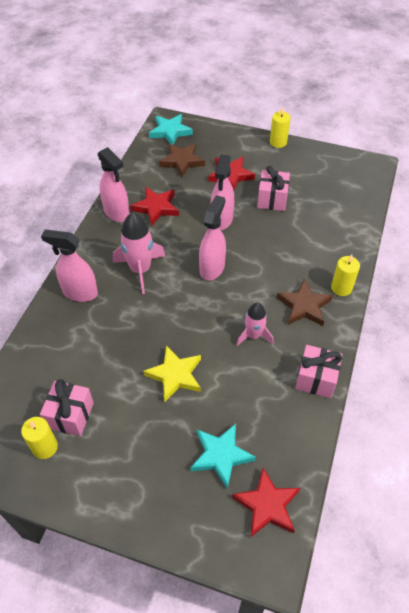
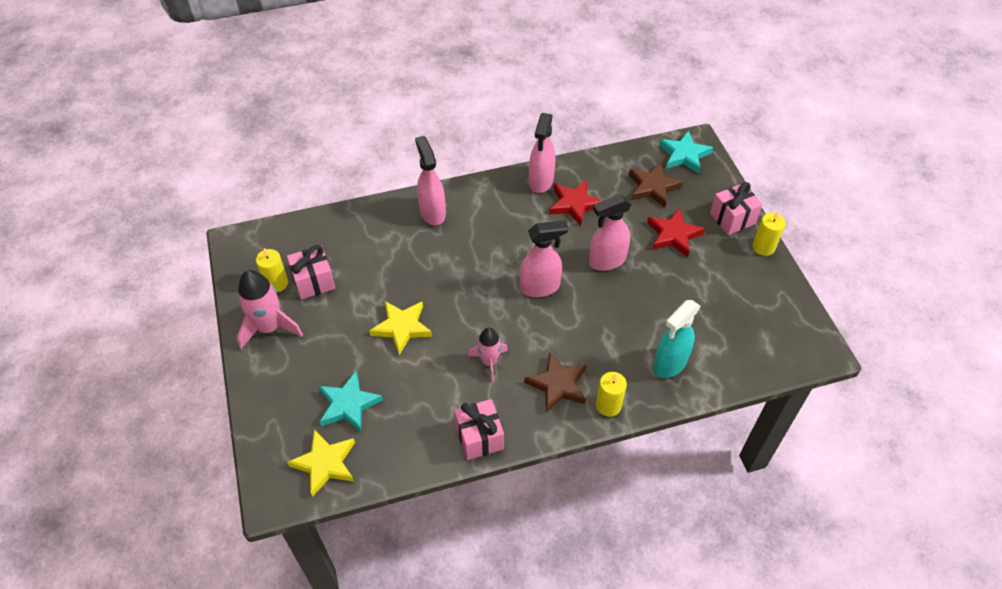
camera: 55 degrees right, 0 degrees up
(140, 270) = (492, 237): pink rocket -> pink rocket (269, 327)
(267, 505) = (325, 463): red star -> yellow star
(272, 199) = (673, 286): pink gift -> pink gift (732, 218)
(331, 237) = (669, 364): none -> turquoise spray bottle

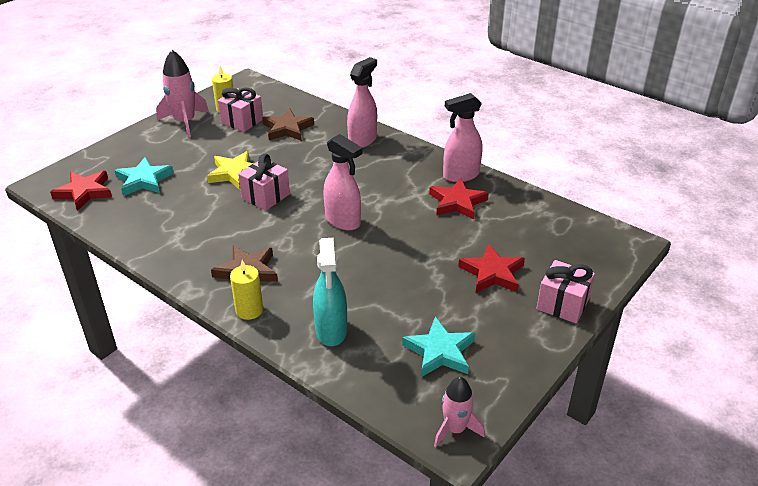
camera: 55 degrees right, 15 degrees down
(325, 463) = (84, 192): yellow star -> red star
(479, 437) = (159, 252): pink gift -> pink gift (265, 196)
(489, 362) = (239, 227): pink rocket -> pink rocket (455, 429)
(606, 261) = (413, 245): pink spray bottle -> none
(653, 187) = (536, 238): brown star -> brown star (287, 129)
(669, 364) = (331, 331): turquoise spray bottle -> turquoise spray bottle turned 105 degrees counterclockwise
(684, 155) = (603, 241): turquoise star -> turquoise star (440, 351)
(763, 247) = (551, 341): yellow candle -> none

